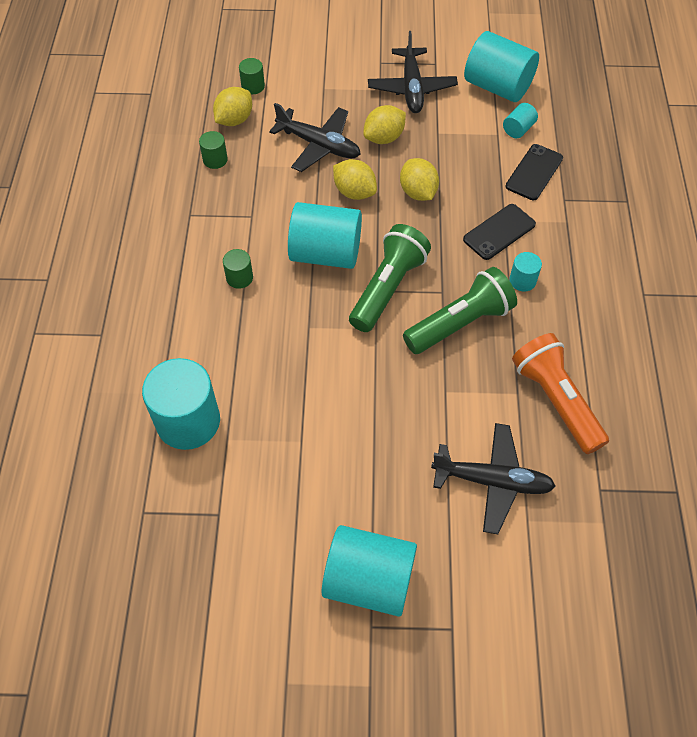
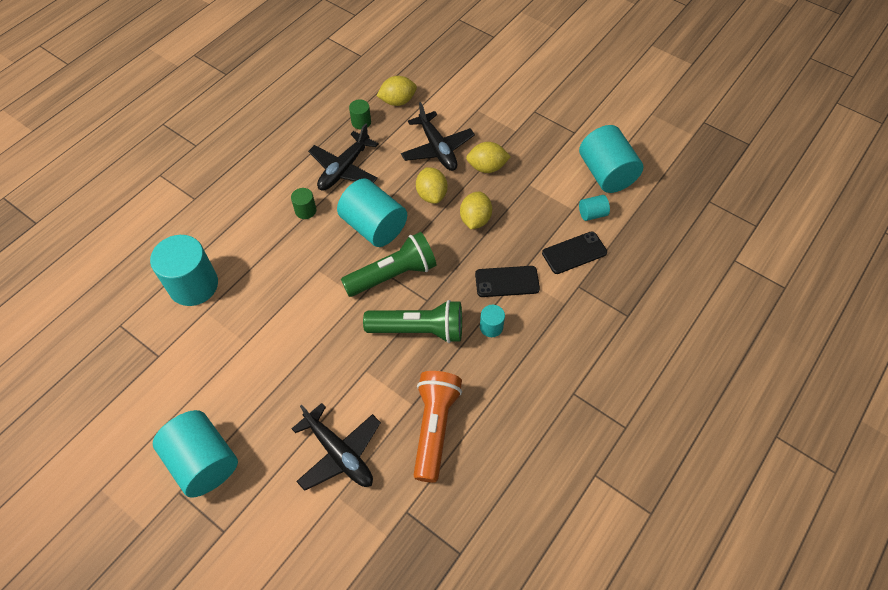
camera: 35 degrees right, 0 degrees up
(253, 86) = (430, 84): green cylinder -> none
(412, 88) = (540, 142): black plane -> black plane (344, 169)

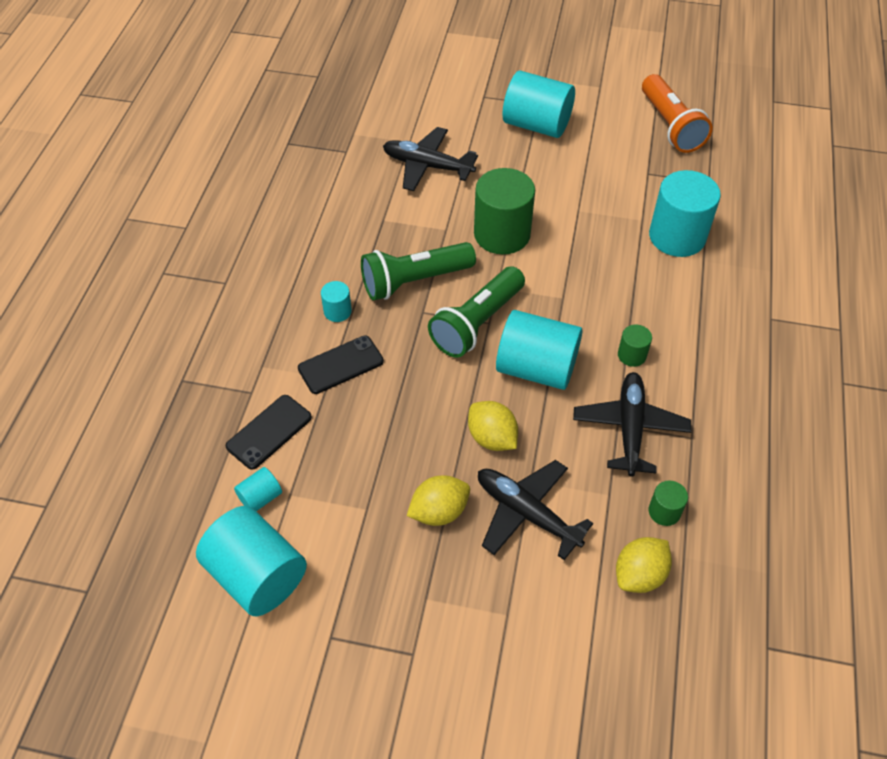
camera: 155 degrees right, 5 degrees down
(323, 345) = (502, 234): none -> green cylinder
(434, 427) = (352, 210): orange flashlight -> orange flashlight (670, 126)
(475, 219) = (416, 426): yellow lemon -> none

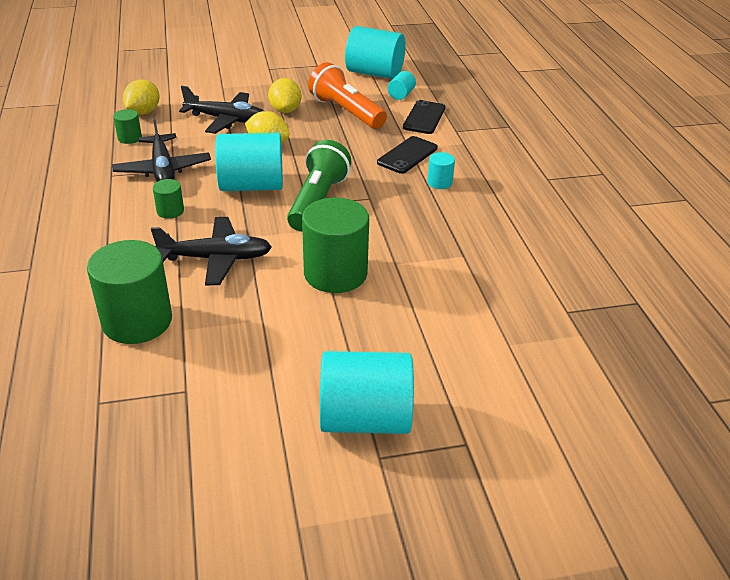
camera: 155 degrees right, 15 degrees down
(414, 281) = (393, 216): green flashlight -> none
(427, 166) = (464, 320): black plane -> black plane (216, 258)
(439, 511) = (285, 110): yellow lemon -> yellow lemon turned 45 degrees counterclockwise
(670, 126) = (163, 481): orange flashlight -> orange flashlight (346, 112)
(677, 236) = (137, 321): turquoise cylinder -> green cylinder

